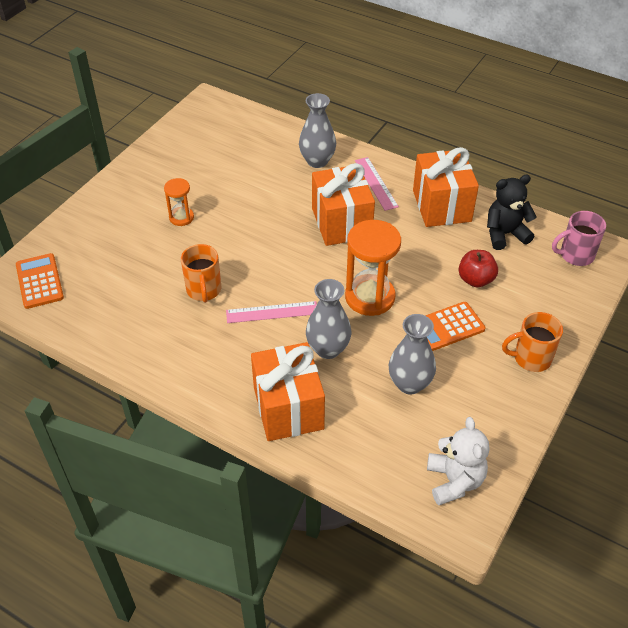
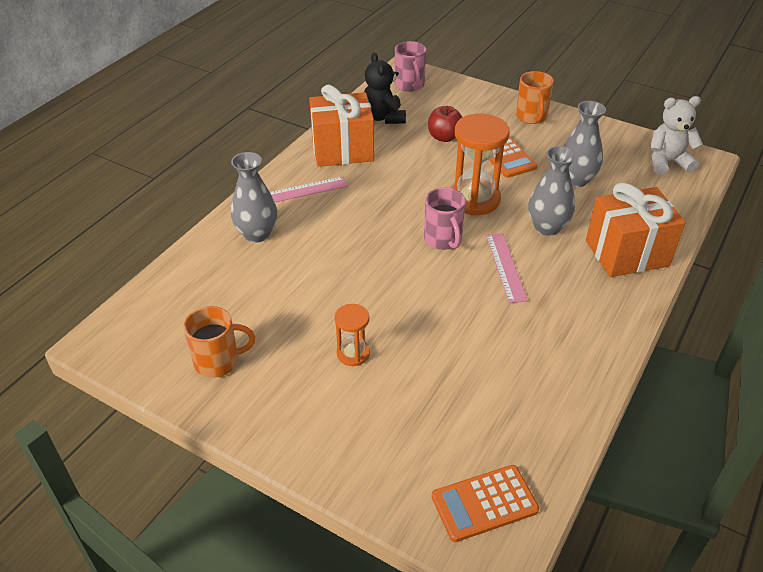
camera: 90 degrees left, 5 degrees down
(204, 290) = (480, 323): orange mug -> orange mug (218, 361)
(310, 272) = (443, 239): none -> pink mug
(341, 223) = (366, 216): orange gift -> none

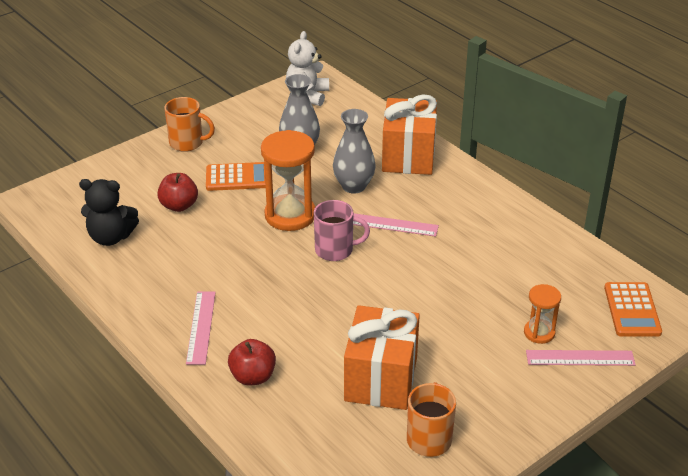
camera: 70 degrees left, 5 degrees down
(257, 234) = (253, 377): grey vase -> red apple
(342, 150) = (148, 281): orange gift -> orange gift (381, 379)
(353, 353) = (456, 344): orange hourglass -> orange hourglass (539, 333)
(376, 463) = (580, 358): none -> pink ruler
(410, 85) = (64, 203): pink mug -> none

